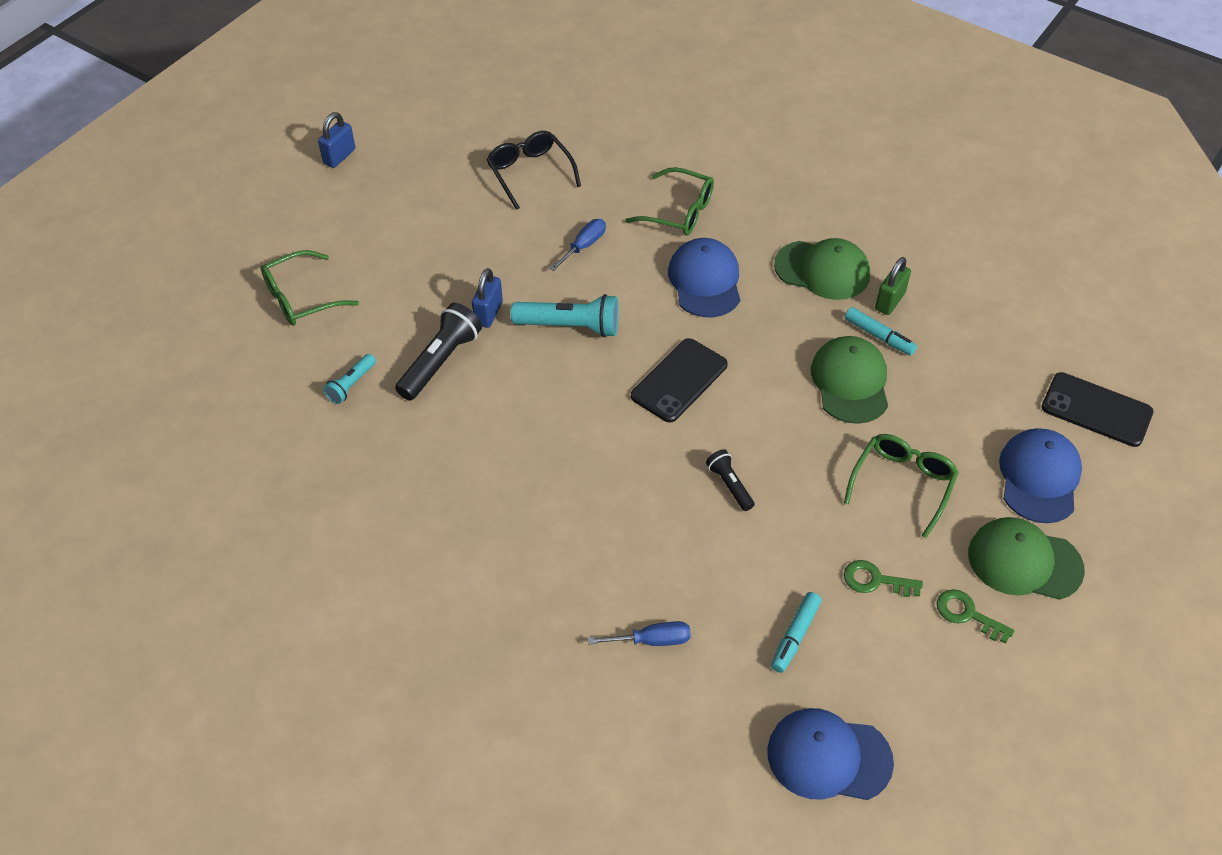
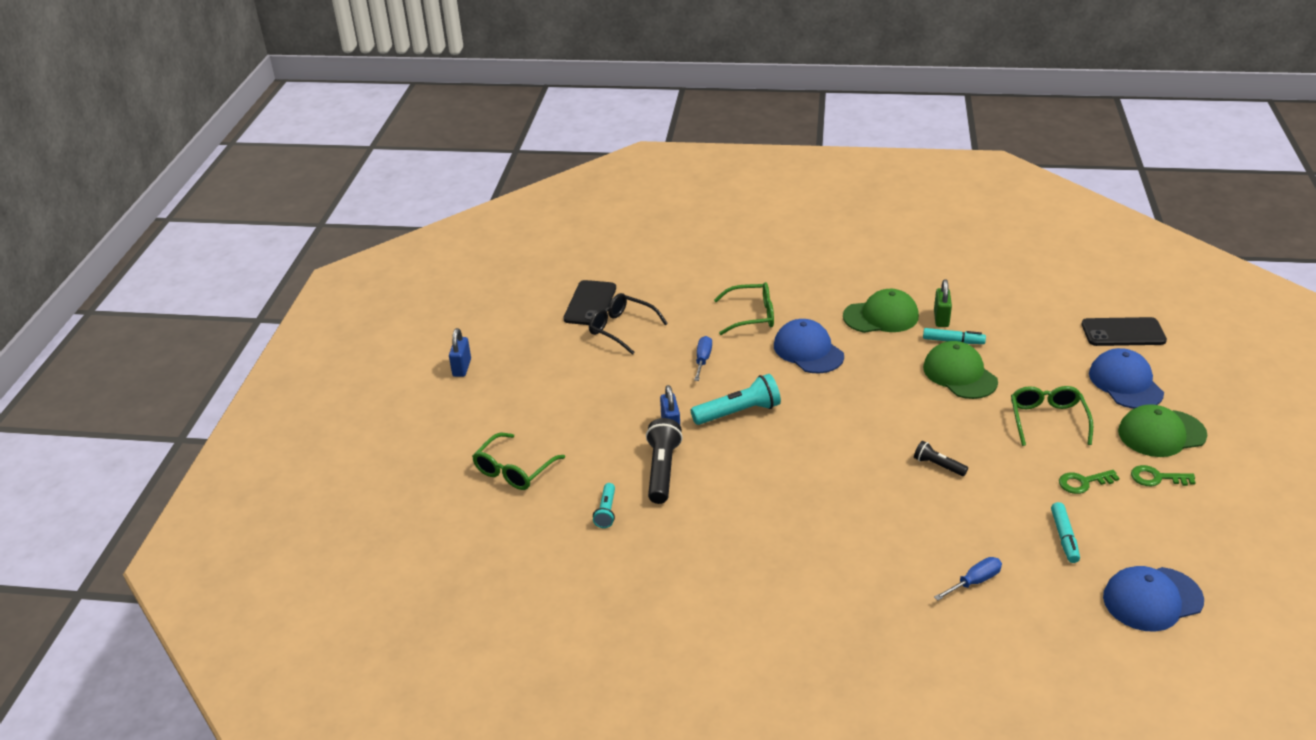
camera: 25 degrees left, 15 degrees down
(679, 380) = (846, 416): black phone -> black phone (590, 303)

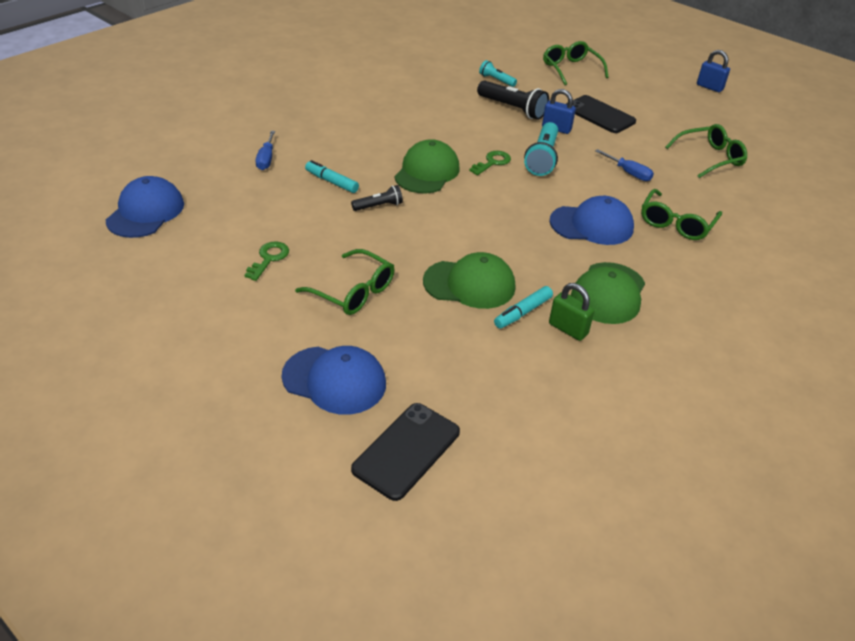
camera: 120 degrees right, 5 degrees up
(590, 303) = (764, 159): black phone -> black phone (599, 115)
(621, 329) = (710, 158): black glasses -> green glasses
(1064, 537) = (241, 214): turquoise marker -> turquoise marker (332, 182)
(1156, 478) = (217, 300): green key -> green key (492, 162)
(1161, 433) = (250, 345): green cap -> green cap (427, 172)

